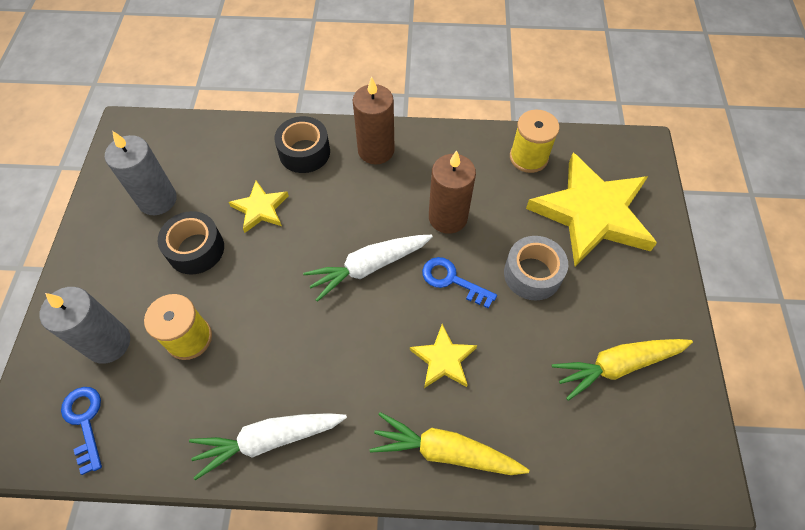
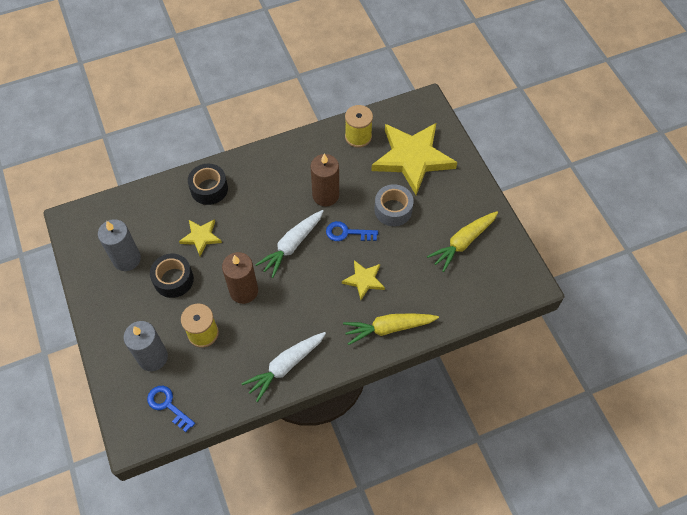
camera: 25 degrees left, 0 degrees up
(376, 150) = (257, 169): brown candle -> brown candle (244, 291)

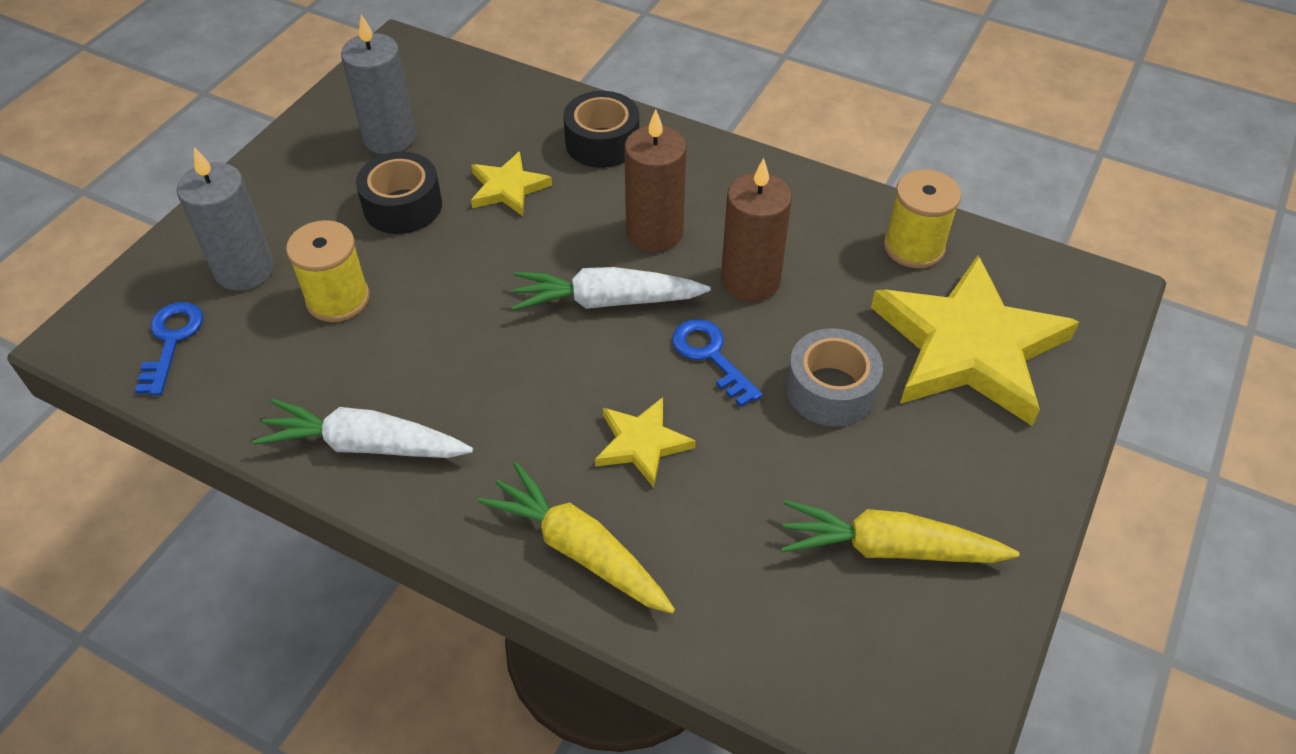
camera: 50 degrees right, 10 degrees down
(244, 291) = (461, 297): brown candle -> brown candle (654, 232)

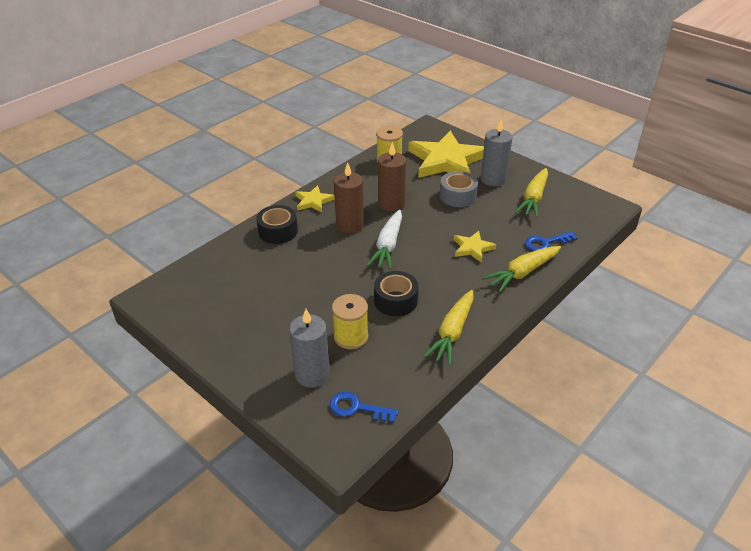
camera: 75 degrees left, 10 degrees down
(365, 445) = (452, 333): white carrot -> yellow carrot
(389, 137) = (229, 307): grey candle -> grey candle (493, 179)
(402, 206) = (290, 306): black tape -> black tape (395, 300)
(508, 188) = (295, 267): yellow star -> yellow star (313, 201)
(710, 356) = (430, 222): blue key -> blue key (546, 243)

